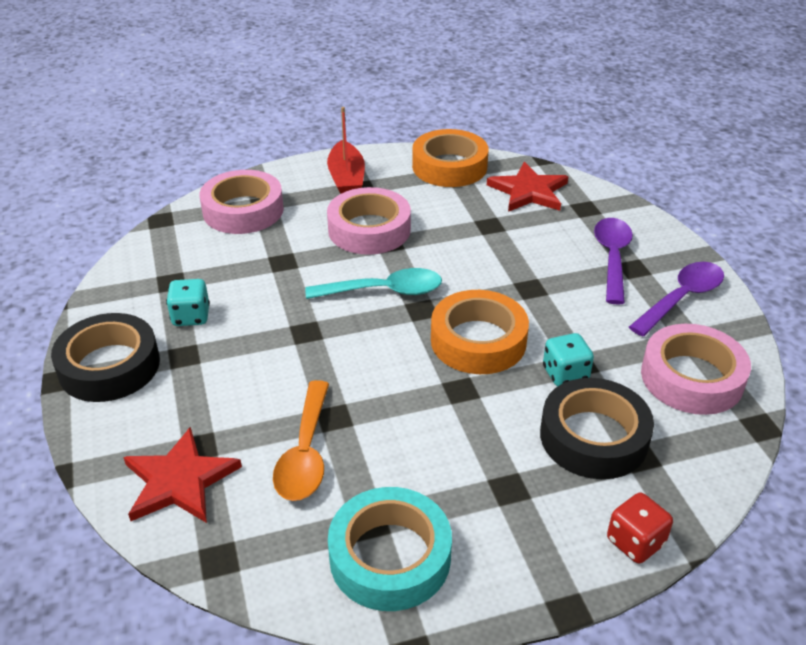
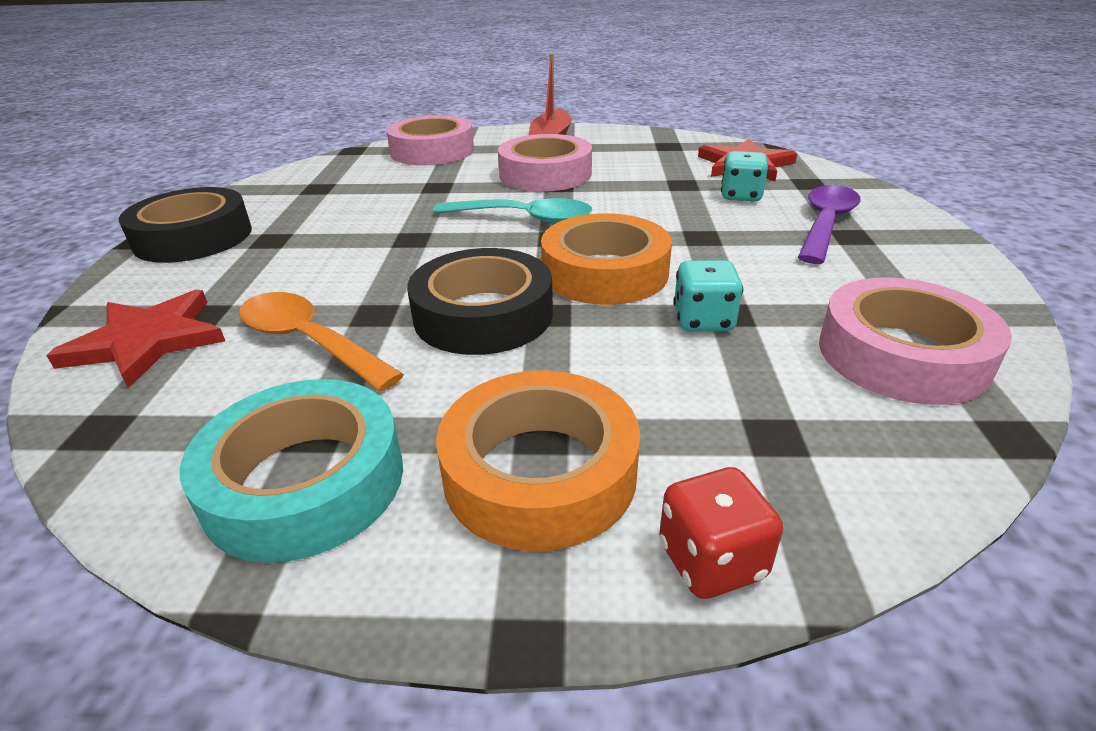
camera: 20 degrees right, 5 degrees down
(191, 316) = (309, 213): turquoise dice -> turquoise dice (741, 196)
(305, 453) = (309, 341): orange spoon -> orange spoon turned 105 degrees clockwise
(449, 166) = (665, 142): orange tape -> orange tape (540, 472)
(593, 437) = (709, 397): black tape -> black tape (483, 315)
(681, 298) = (913, 270): purple spoon -> none

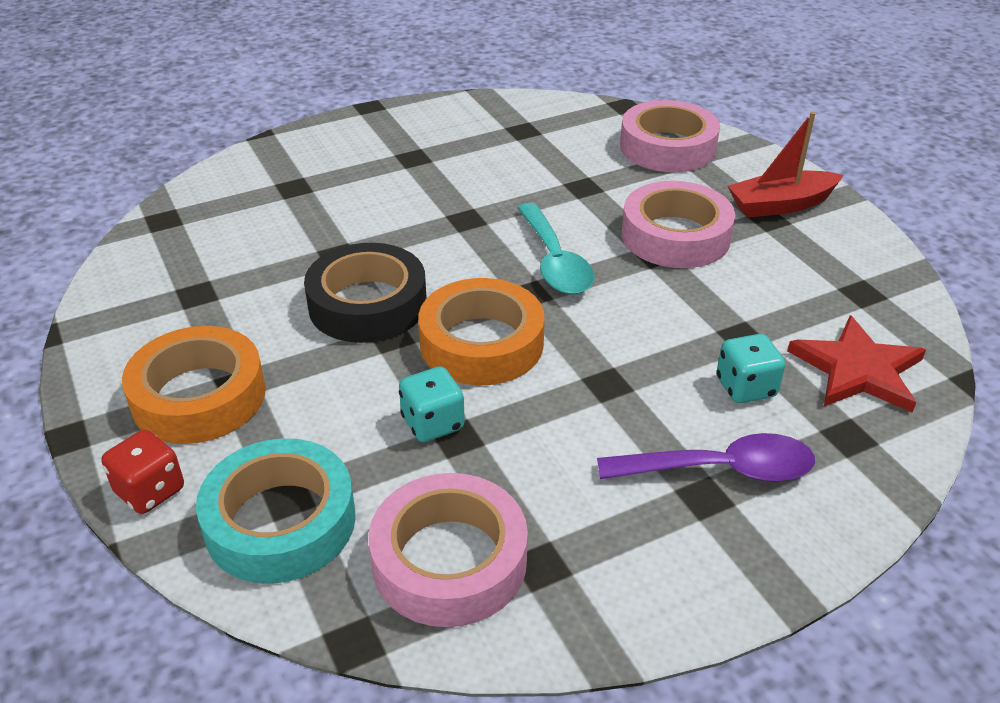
camera: 60 degrees right, 5 degrees up
(147, 341) = (251, 185): red star -> none
(193, 237) = (391, 125): black tape -> none
(305, 481) = (153, 311): turquoise tape -> turquoise tape (280, 521)
(309, 341) = (286, 244): orange spoon -> none

